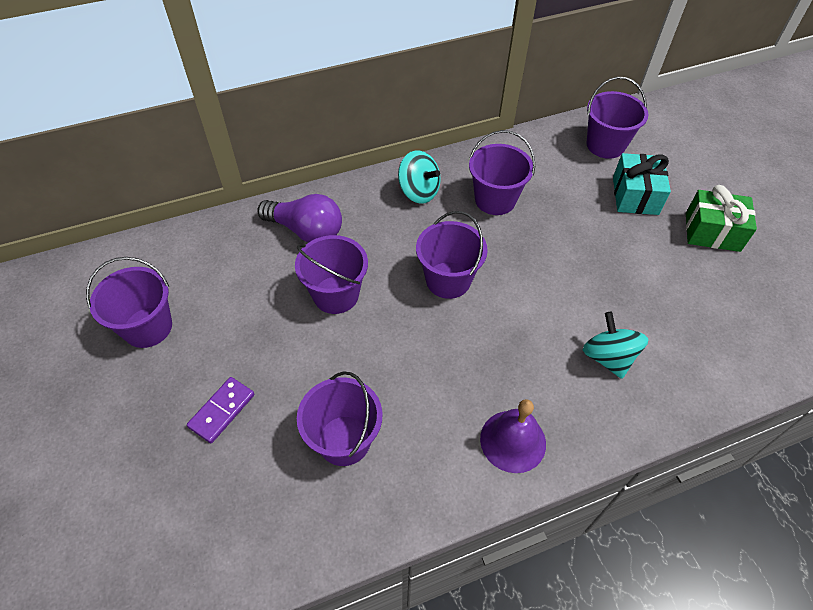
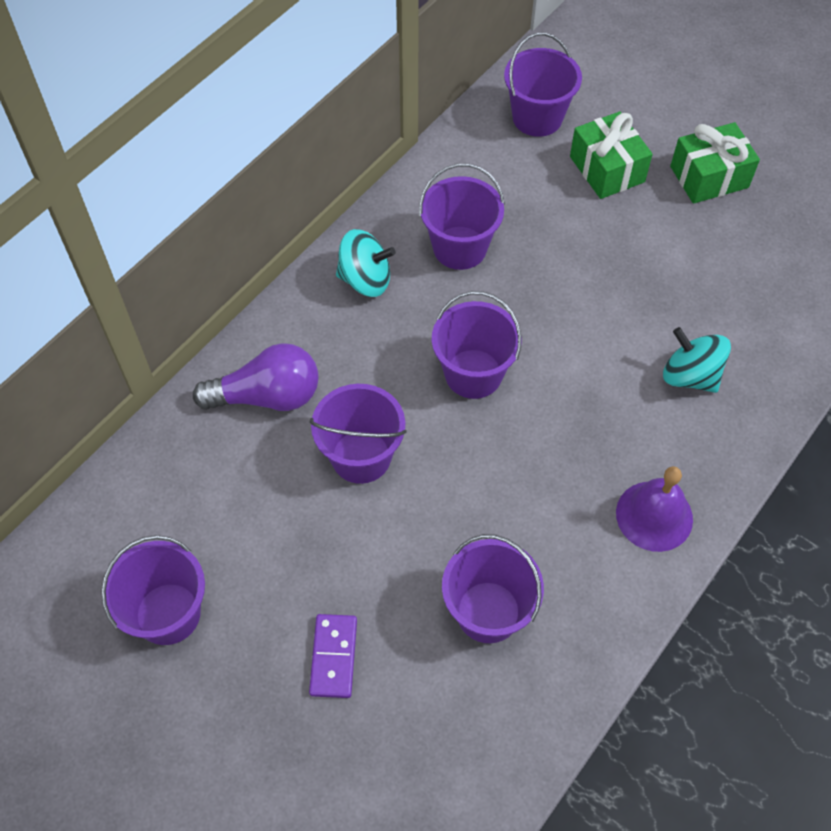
camera: 30 degrees left, 5 degrees up
(635, 195) = (607, 169): turquoise gift -> green gift

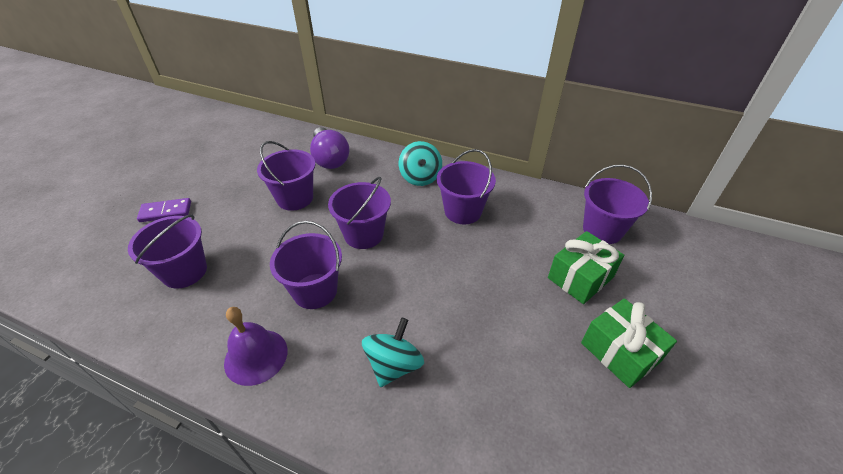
camera: 75 degrees right, 15 degrees down
(168, 613) = (200, 154): purple bucket -> purple bucket (315, 291)

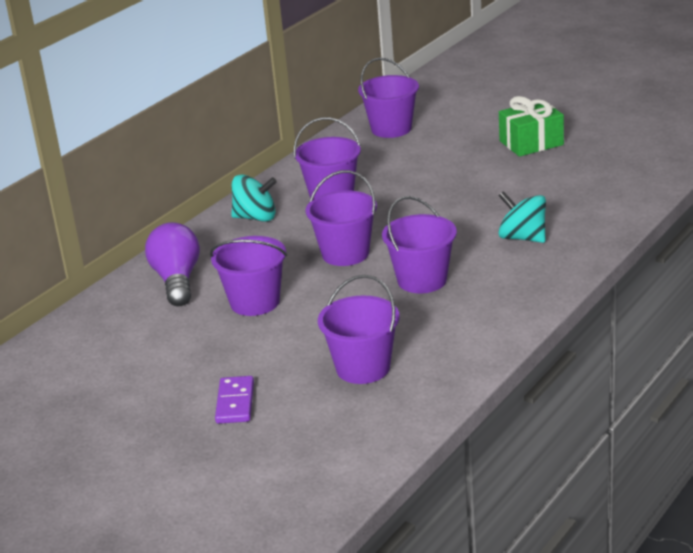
camera: 75 degrees left, 15 degrees down
(256, 356) = (498, 308): purple bell -> none
(329, 158) = (177, 281): purple light bulb -> purple light bulb turned 90 degrees counterclockwise
(580, 277) = (448, 147): green gift -> none

